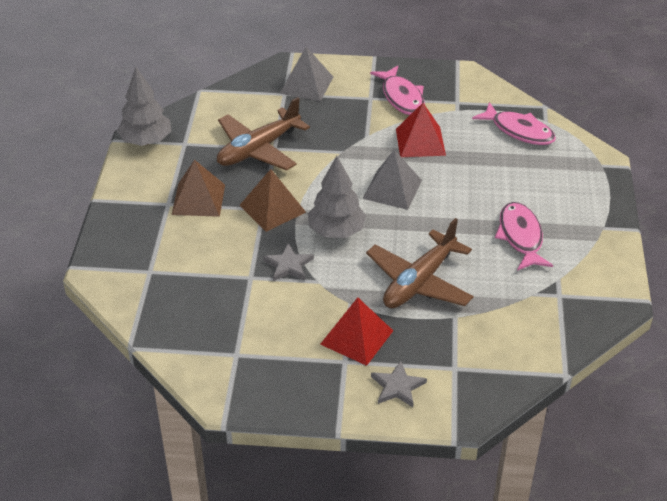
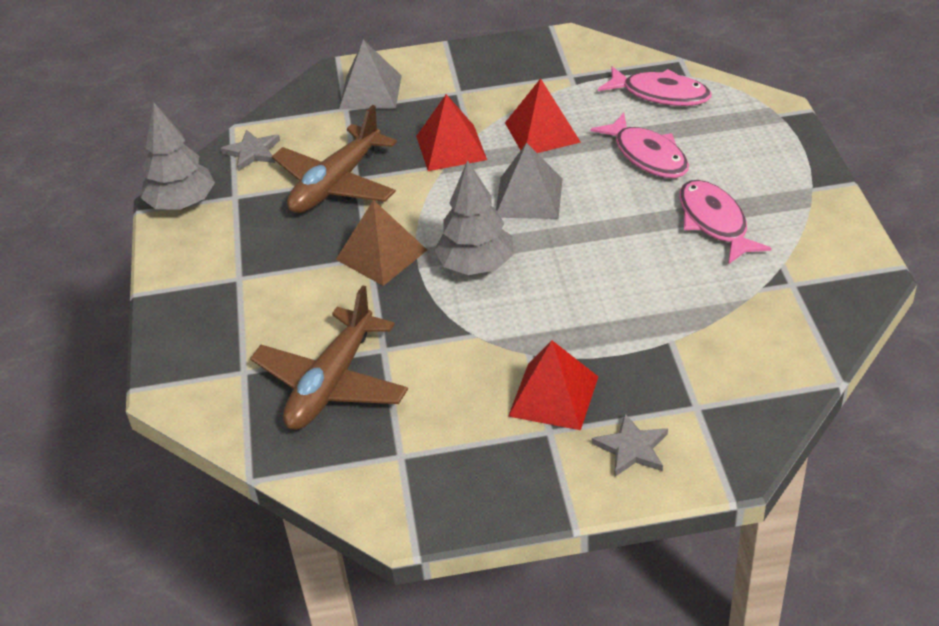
camera: 10 degrees left, 0 degrees up
(198, 199) = (278, 263): brown pyramid -> none
(288, 265) = (428, 323): grey star -> grey star (252, 152)
(350, 139) = (451, 147): none -> red pyramid
(402, 97) = (498, 83): pink fish -> pink fish (647, 155)
(419, 282) = (608, 306): brown plane -> brown plane (331, 383)

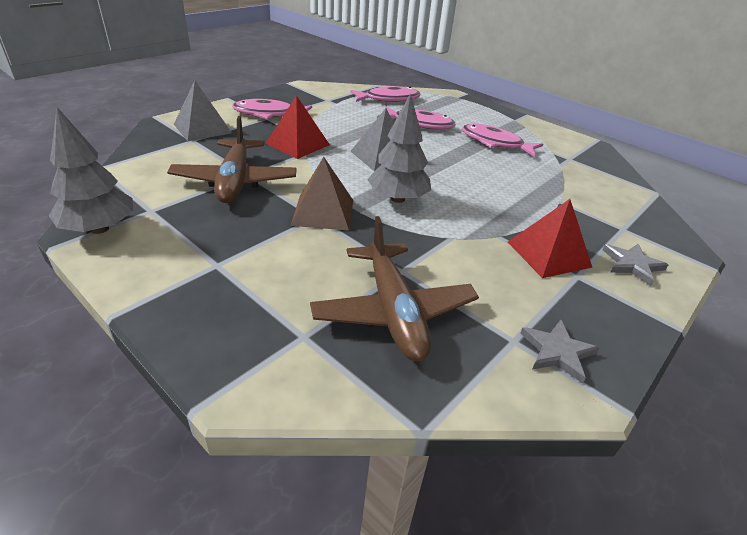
camera: 45 degrees left, 5 degrees down
(252, 152) = (137, 179): grey star -> grey star (557, 352)
(466, 85) = (269, 114): none -> pink fish
(542, 132) = (346, 126): red pyramid -> none

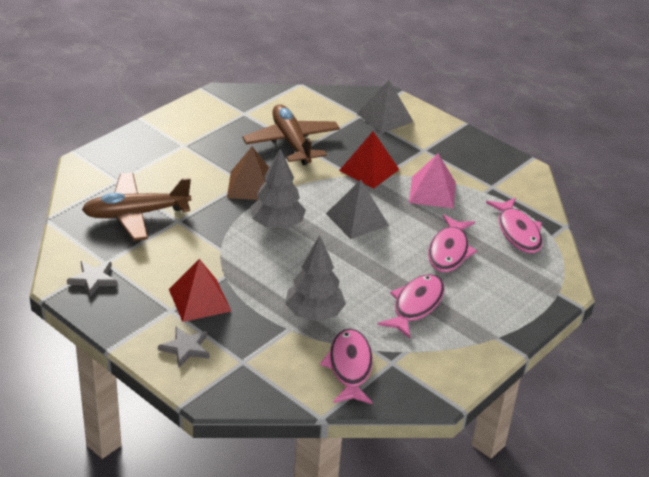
camera: 90 degrees right, 0 degrees up
(100, 229) = (220, 99): grey tree -> grey tree (314, 313)
(235, 181) = (291, 142): brown plane -> brown plane turned 75 degrees clockwise
(269, 114) = (433, 150): pink fish -> pink fish (349, 367)
(336, 121) = (432, 192): none -> pink pyramid

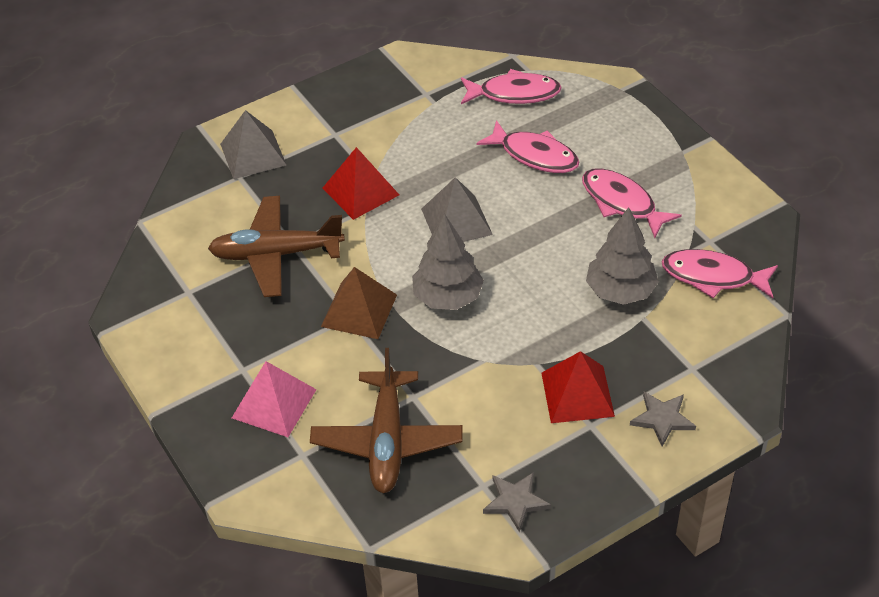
camera: 70 degrees left, 10 degrees up
(432, 192) = (422, 145): pink pyramid -> pink pyramid (274, 403)

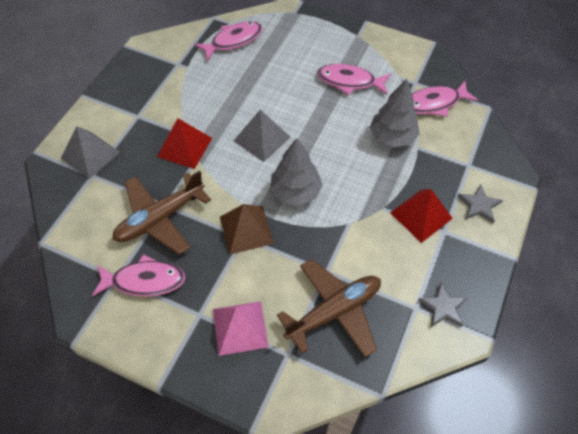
camera: 35 degrees left, 10 degrees up
(387, 441) = (334, 312): brown plane -> brown plane turned 90 degrees counterclockwise
(535, 155) = (276, 74): pink fish -> pink fish (144, 280)

